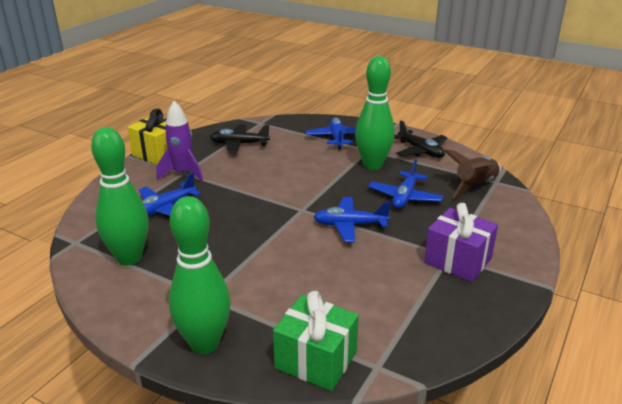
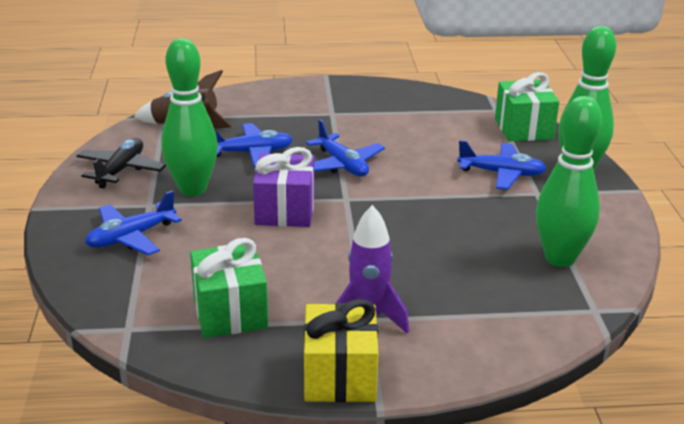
camera: 125 degrees left, 0 degrees up
(165, 208) = (458, 285): blue plane -> blue plane (501, 174)
(239, 144) = (230, 312): black plane -> green gift
(457, 260) = (335, 108): purple gift -> purple gift (285, 210)

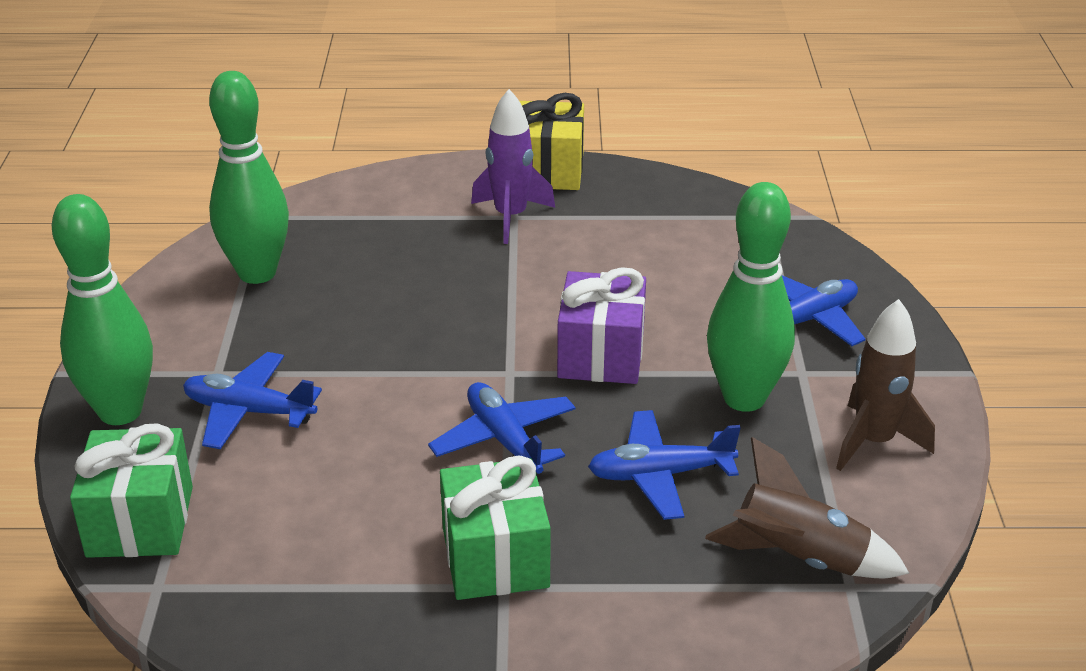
camera: 175 degrees left, 5 degrees up
(121, 170) = (873, 442): black plane -> brown rocket
(230, 312) = (661, 227): green gift -> green gift (495, 558)

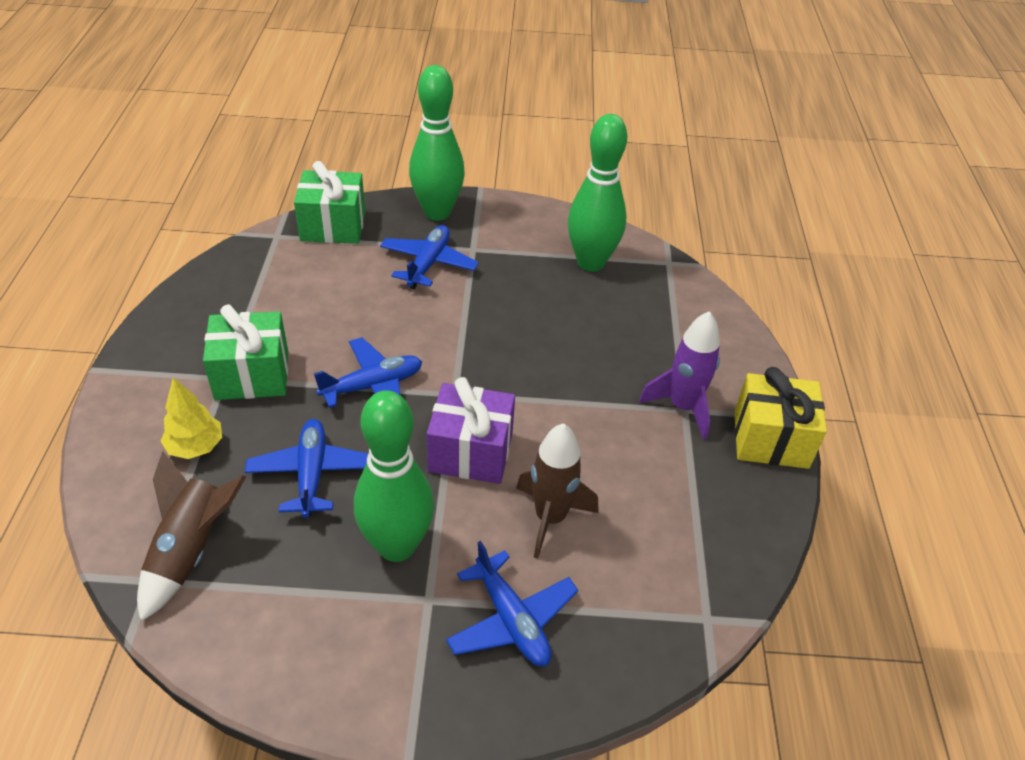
camera: 90 degrees right, 10 degrees up
(638, 589) = (195, 447): none -> yellow tree
(873, 442) = (317, 639): brown rocket -> brown rocket (550, 518)

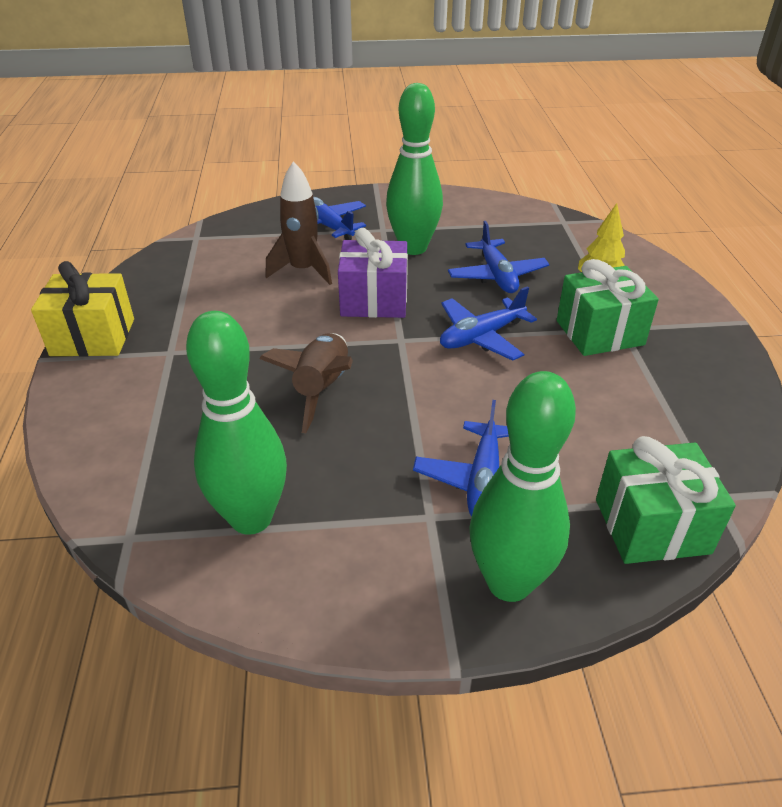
camera: 175 degrees right, 5 degrees down
(191, 551) = (550, 234): brown rocket -> brown rocket (322, 389)
(682, 407) = (171, 353): purple rocket -> none

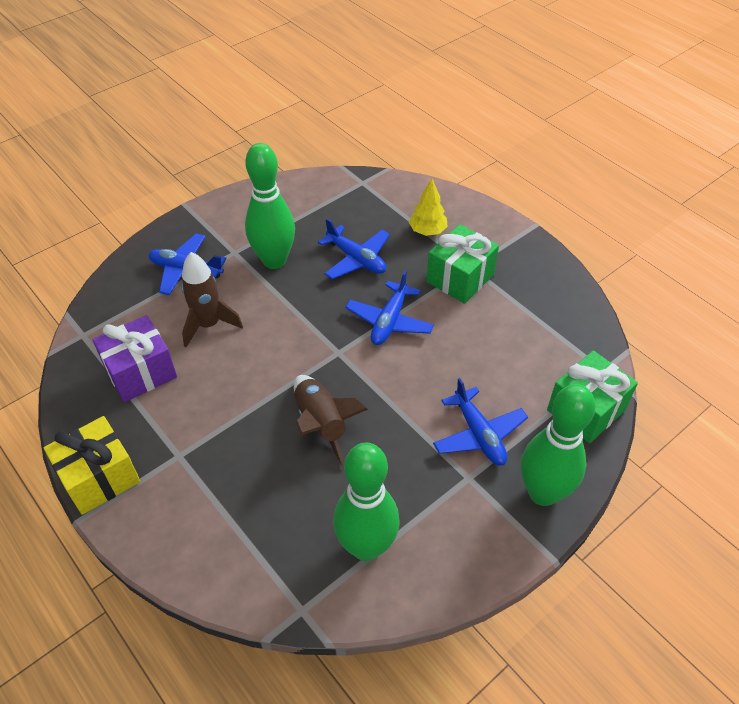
camera: 35 degrees left, 10 degrees up
(374, 300) = (289, 326): purple gift -> purple gift (140, 372)

